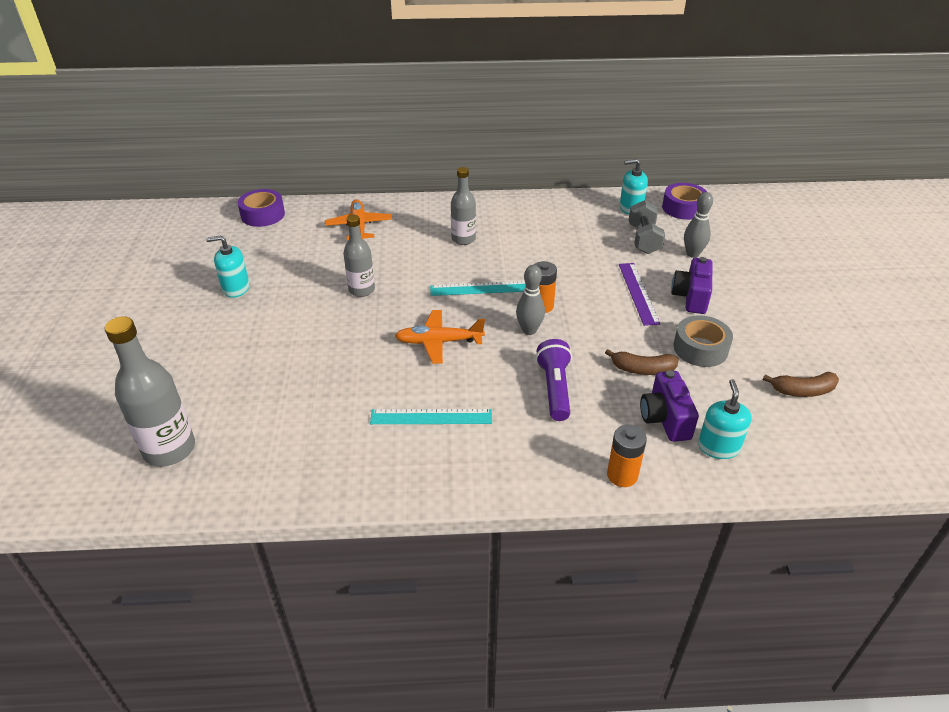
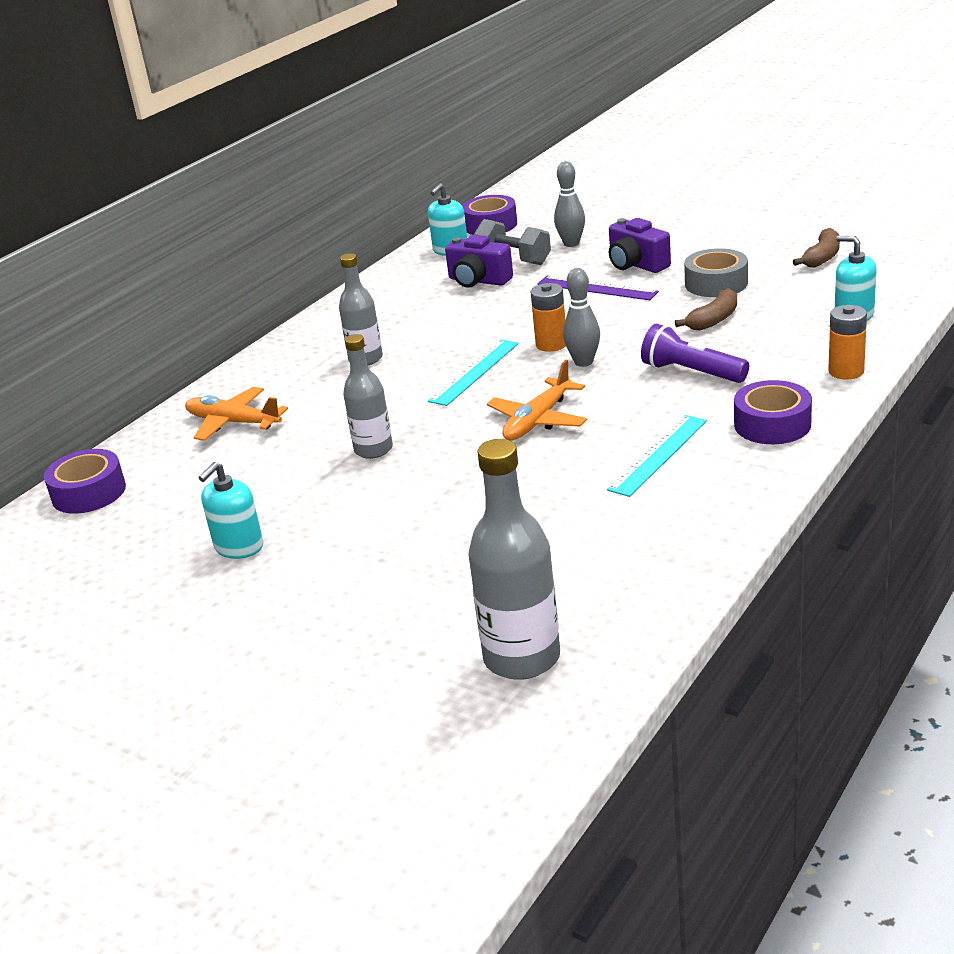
camera: 50 degrees left, 10 degrees down
(511, 461) = (772, 424): none -> purple tape
(665, 419) = (793, 329): purple camera -> purple camera (478, 281)

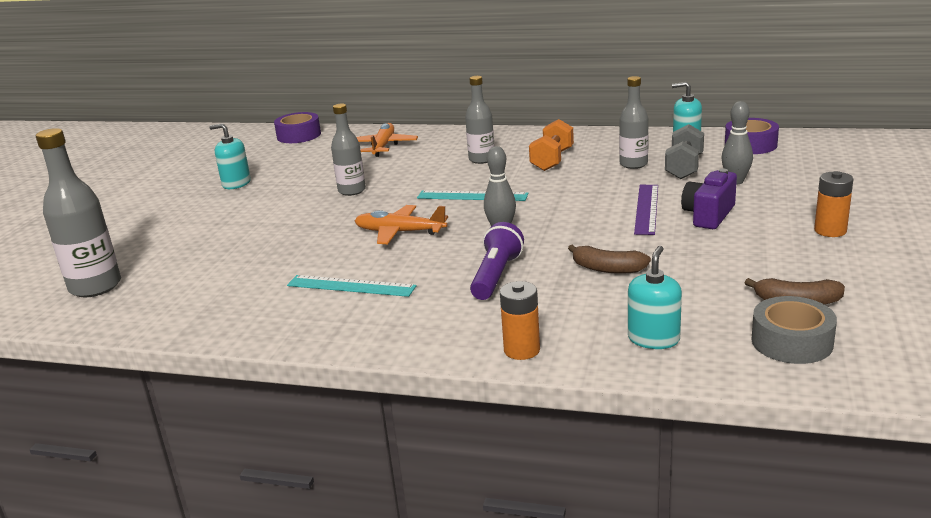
camera: 70 degrees right, 5 degrees down
(417, 319) = (552, 160): none -> orange dumbbell
(478, 281) = (633, 164): purple camera -> grey bottle
(551, 344) = (528, 212): orange battery -> orange battery (830, 231)
(716, 283) = (690, 257): grey tape -> grey tape (791, 342)
(772, 424) = (407, 326): purple tape -> none

